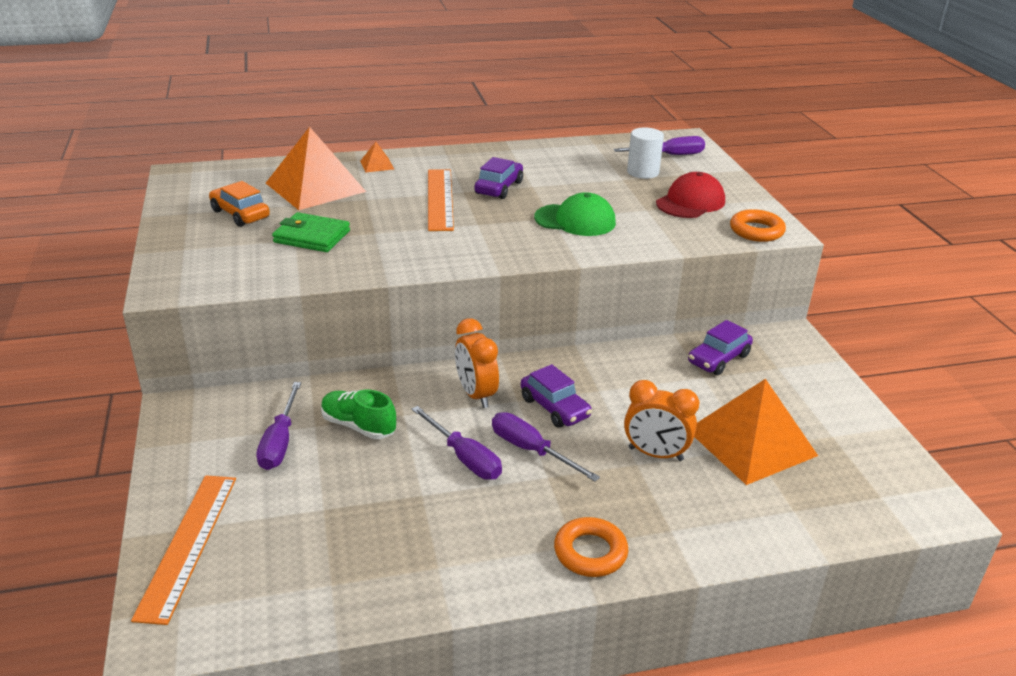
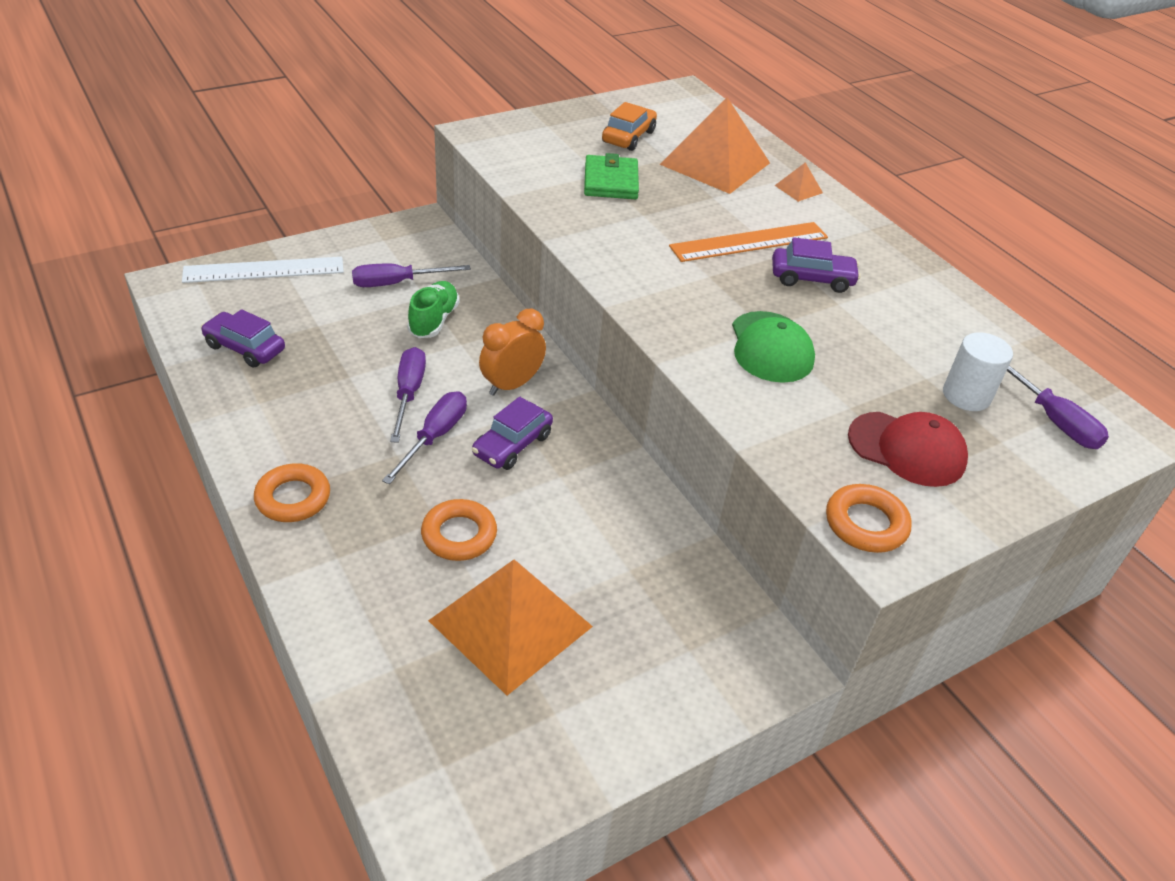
camera: 70 degrees right, 10 degrees up
(188, 544) = (264, 270): orange ruler -> white ruler
(464, 458) = (409, 393): purple screwdriver -> purple screwdriver turned 150 degrees clockwise
(655, 454) = (459, 535): orange clock -> orange ring
(718, 359) = (677, 583): purple car -> purple car (245, 348)

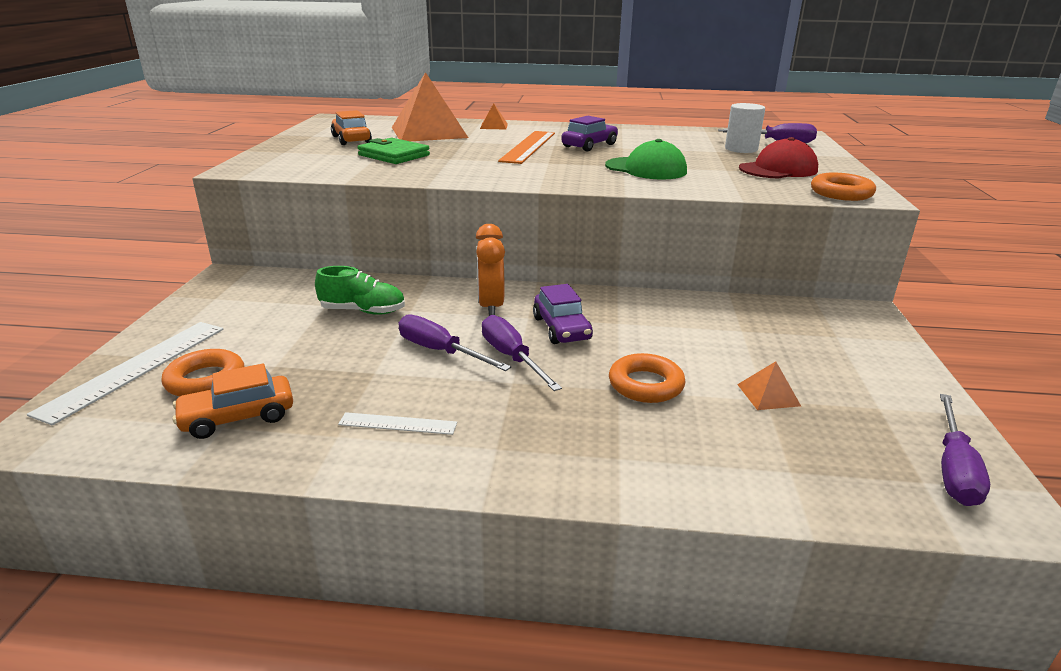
camera: 50 degrees left, 15 degrees down
(245, 348) = (238, 417): purple car -> orange car
(293, 423) = (398, 424): none -> white ruler
(293, 498) = (509, 458): orange ring -> orange ring (205, 380)
(397, 283) = (285, 311): purple screwdriver -> purple screwdriver (953, 469)
(434, 320) = (363, 311): green shoe -> green shoe turned 135 degrees clockwise
(510, 623) = (768, 395): orange pyramid -> orange pyramid, size x0.41

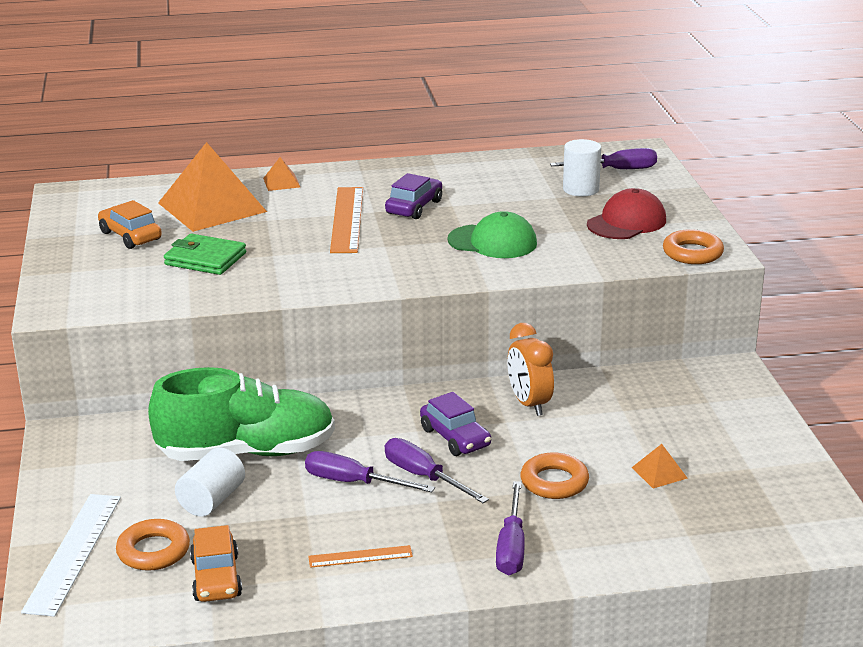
camera: 15 degrees left, 0 degrees up
(238, 417) = (216, 578): orange car -> orange car turned 60 degrees counterclockwise
(299, 344) = (212, 500): none -> white cylinder
(363, 311) = (247, 452): green shoe -> green shoe, size x1.94
(398, 424) = (360, 557): white ruler -> orange ruler
(491, 306) = (373, 424): orange clock -> orange clock (529, 404)
(953, 469) = (806, 510): purple screwdriver -> purple screwdriver (511, 547)

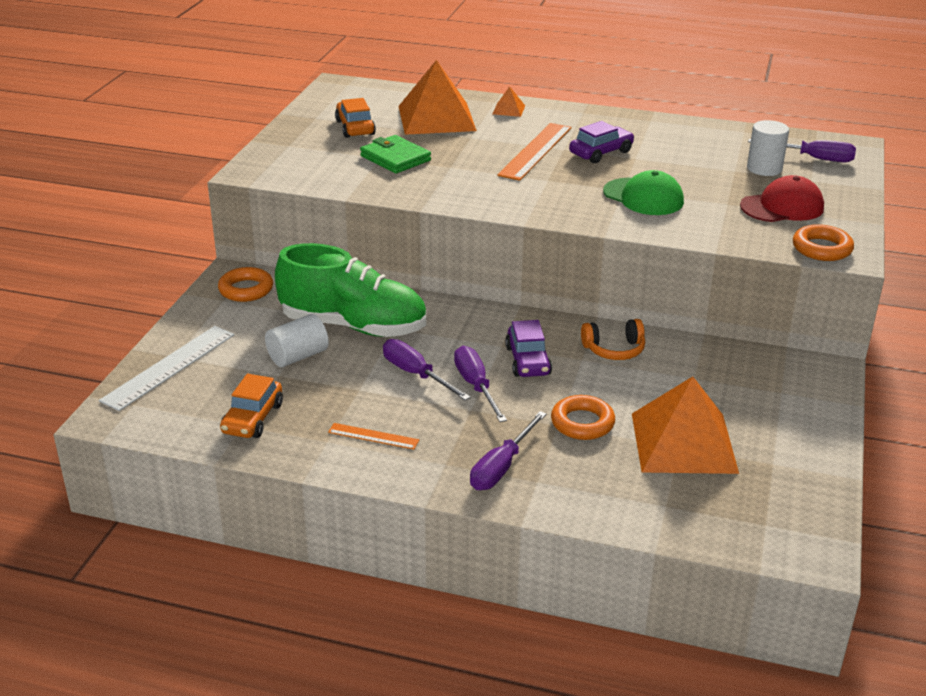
camera: 25 degrees right, 5 degrees up
(153, 551) = (225, 383): orange ring -> orange ring (246, 289)
(529, 404) = (614, 350): orange clock -> orange headphones
(659, 472) = (683, 442): orange pyramid -> orange pyramid, size x2.41

